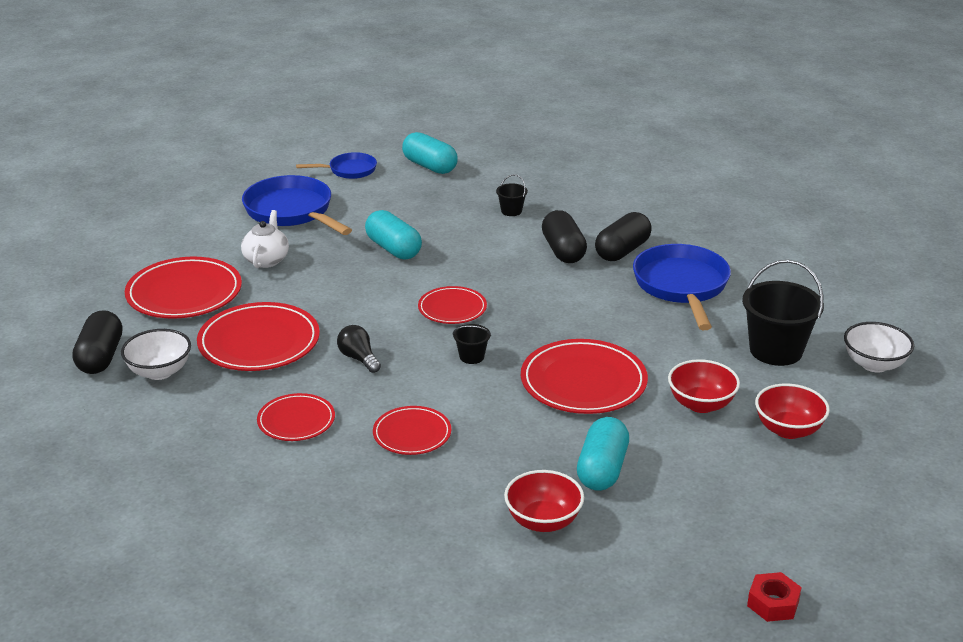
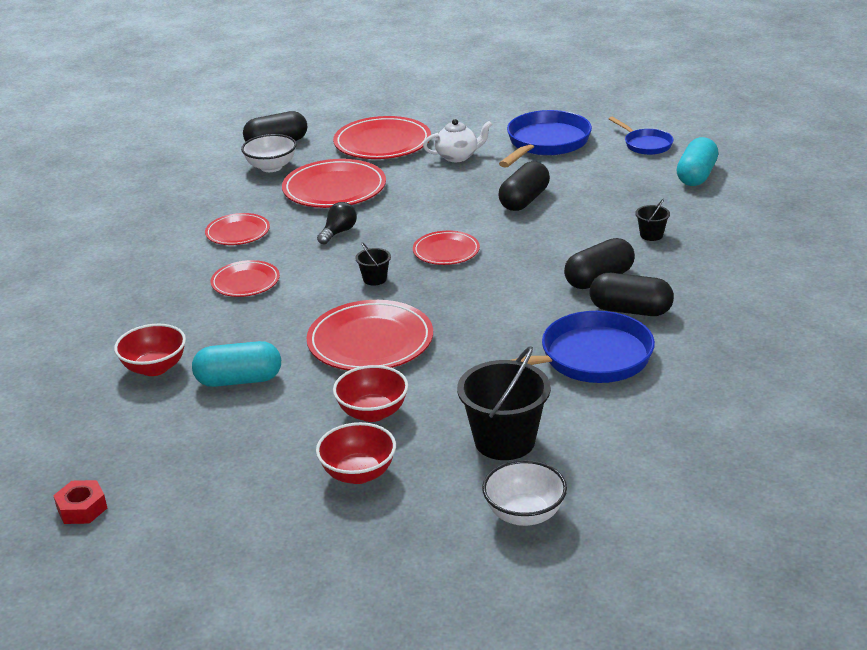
camera: 70 degrees right, 0 degrees up
(393, 249) = (524, 200): turquoise capsule -> black capsule

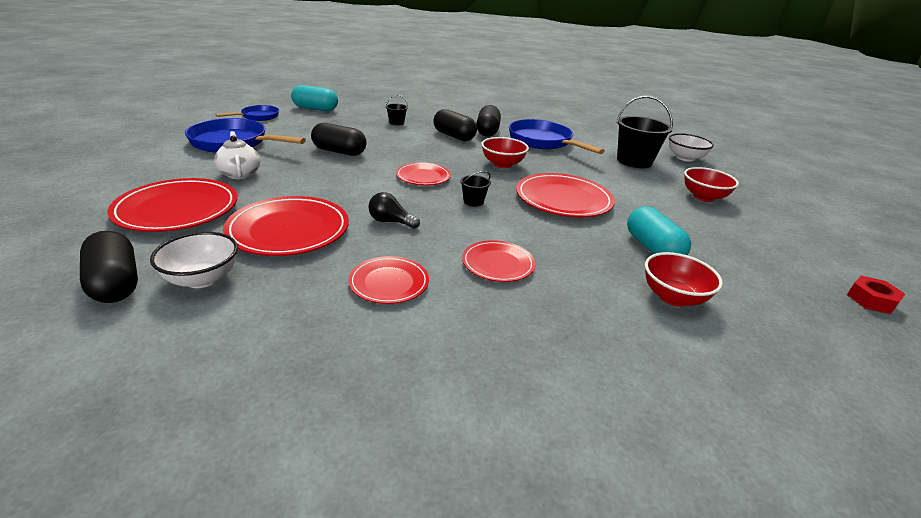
camera: 105 degrees left, 0 degrees up
(372, 412) = (643, 195): red bowl -> red bowl (502, 164)

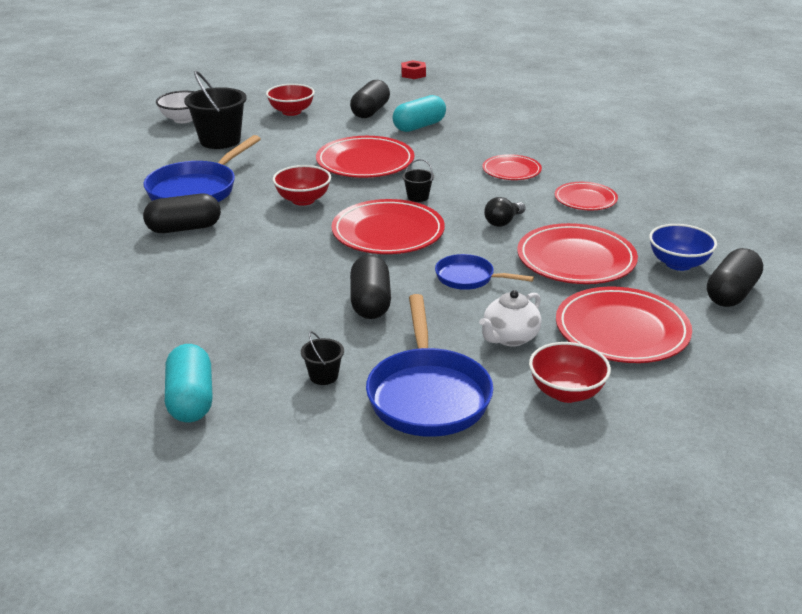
camera: 110 degrees left, 0 degrees up
(202, 279) = (678, 264): white bowl -> blue bowl
(258, 116) = (291, 438): blue pan -> blue pan (468, 278)
(391, 222) = (503, 222): black light bulb -> black light bulb turned 45 degrees clockwise
(396, 122) = (204, 301): black bucket -> black bucket (323, 376)
(423, 177) = (388, 232): red plate -> red plate, size x1.70
(454, 136) = (228, 245): black capsule -> black capsule (370, 111)
(673, 297) = (480, 119): red bowl -> red bowl (566, 392)

